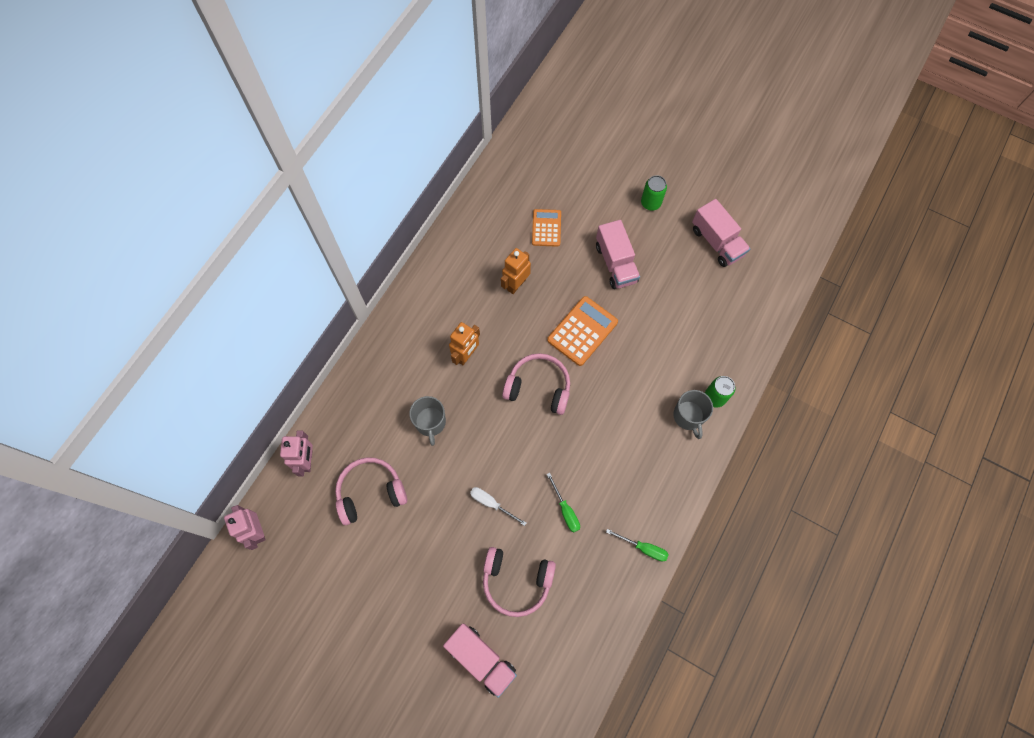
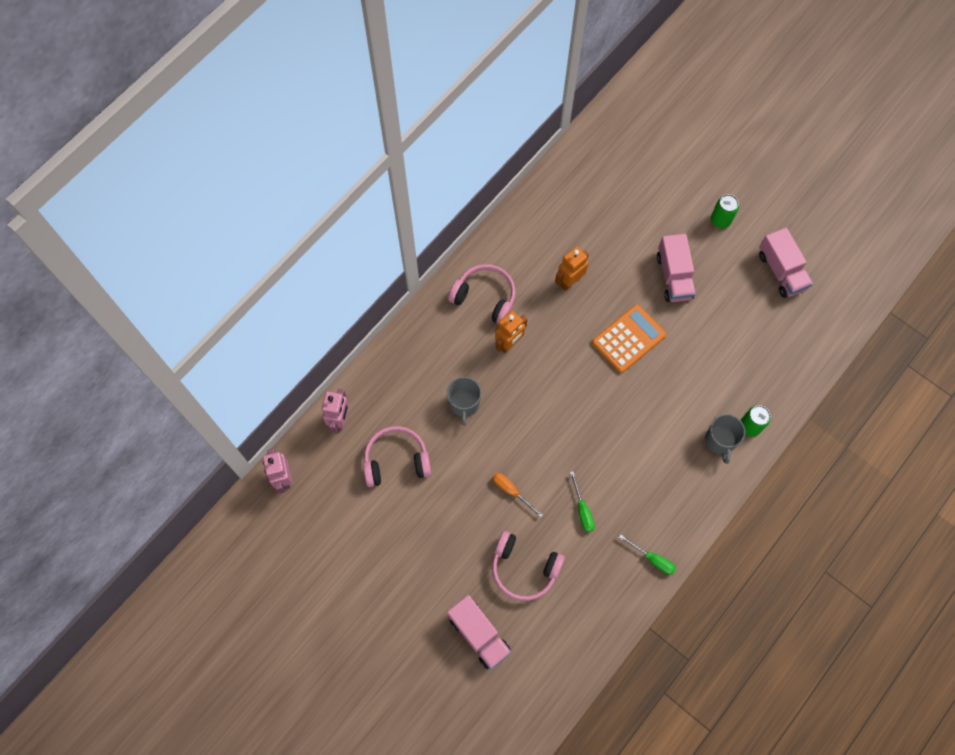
camera: 10 degrees right, 0 degrees up
(491, 503) = (511, 491): white screwdriver -> orange screwdriver
(538, 387) = (575, 387): pink headphones -> pink headphones (485, 297)
(546, 228) = (609, 229): orange calculator -> none

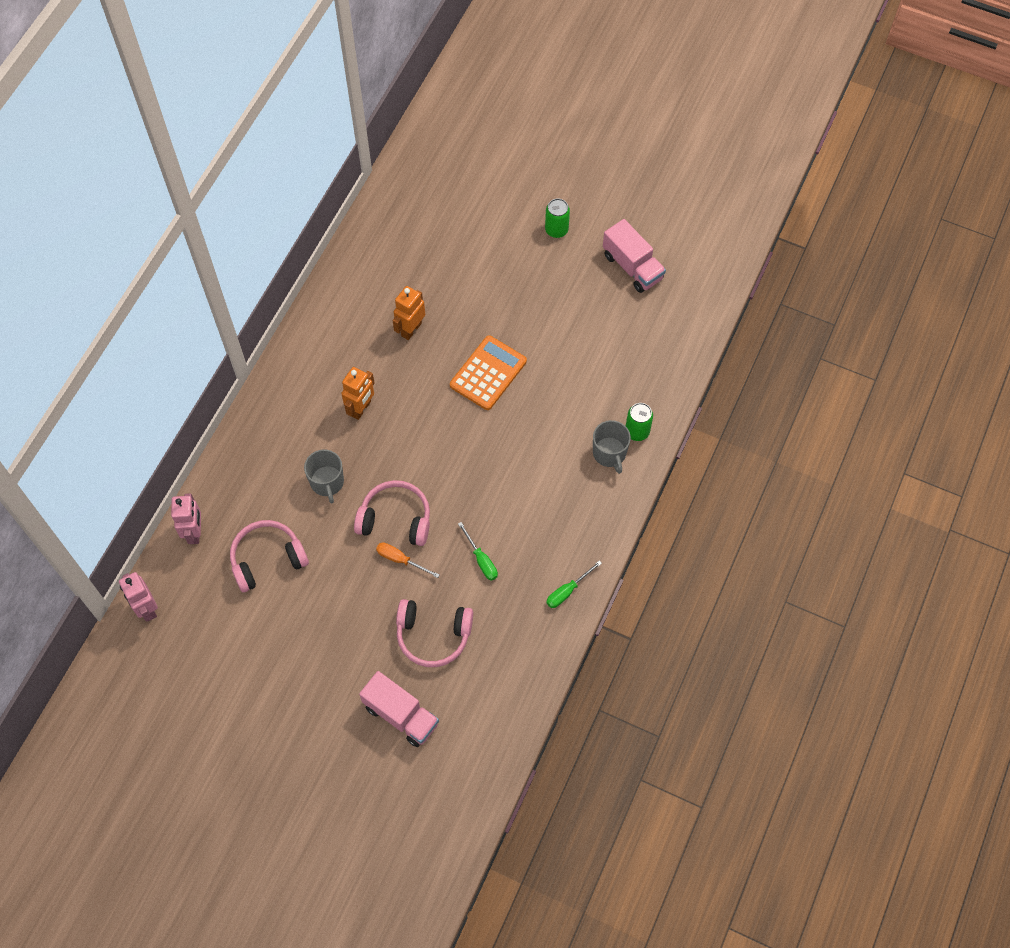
camera: 15 degrees left, 5 degrees down
(485, 297) = (323, 367): pink headphones -> pink headphones (395, 519)
(652, 559) = (567, 591): green screwdriver -> green screwdriver turned 120 degrees clockwise
(674, 276) = (521, 298): pink truck -> none

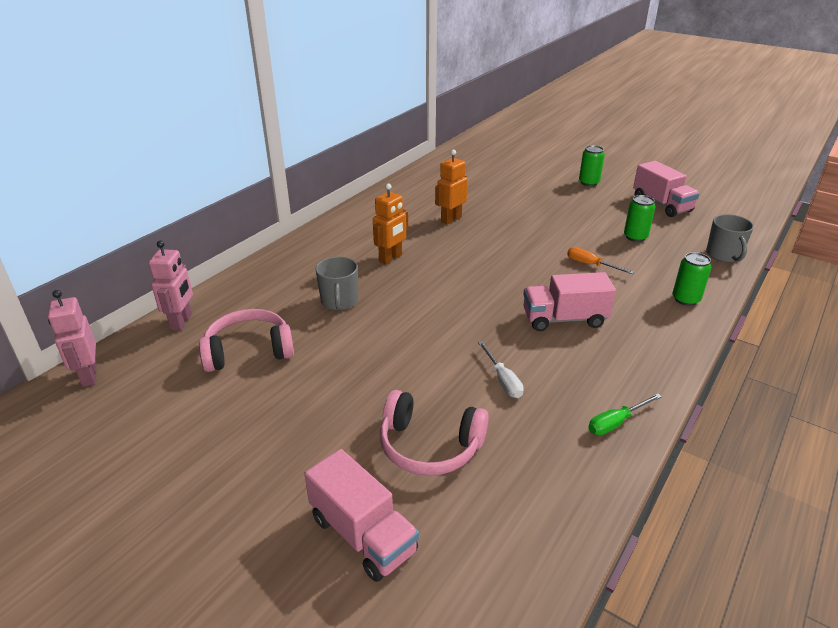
camera: 10 degrees right, 30 degrees down
(395, 519) = (406, 335): pink headphones -> none
(400, 560) = (403, 369): orange screwdriver -> orange screwdriver (590, 265)
(481, 560) = (503, 380): green screwdriver -> white screwdriver
(488, 373) = (522, 249): orange calculator -> none
(529, 476) = (564, 319): none -> pink truck
(600, 335) = (635, 237): none -> green can
(609, 453) = (656, 312): grey mug -> grey mug (724, 255)

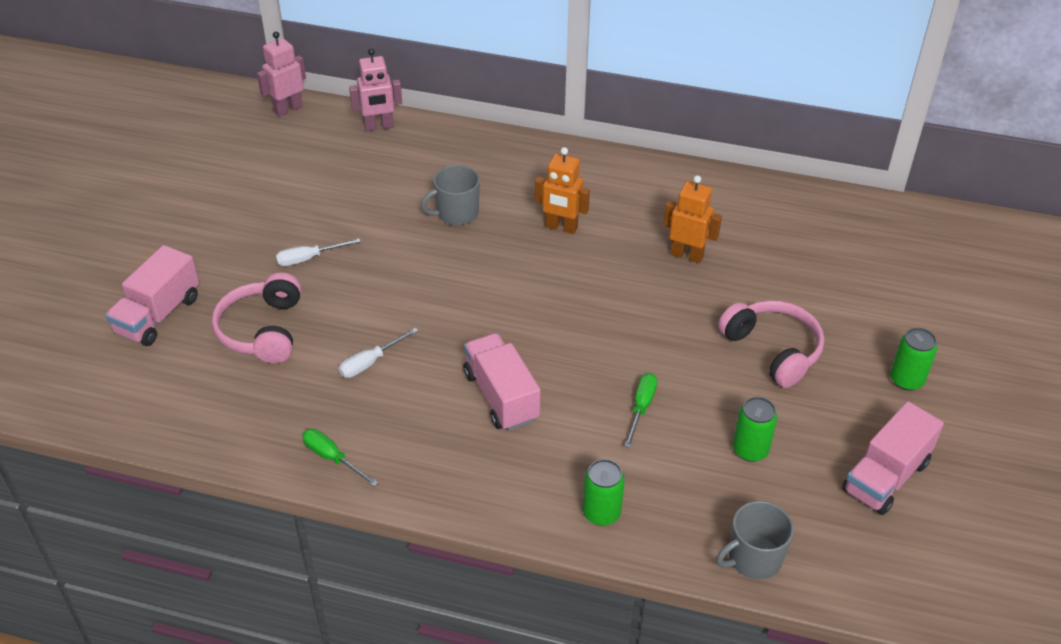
camera: 70 degrees right, 10 degrees up
(249, 351) = (352, 182): pink headphones -> pink headphones (773, 350)
(341, 397) = (308, 258): none -> white screwdriver
(590, 265) = (641, 408): orange screwdriver -> green screwdriver

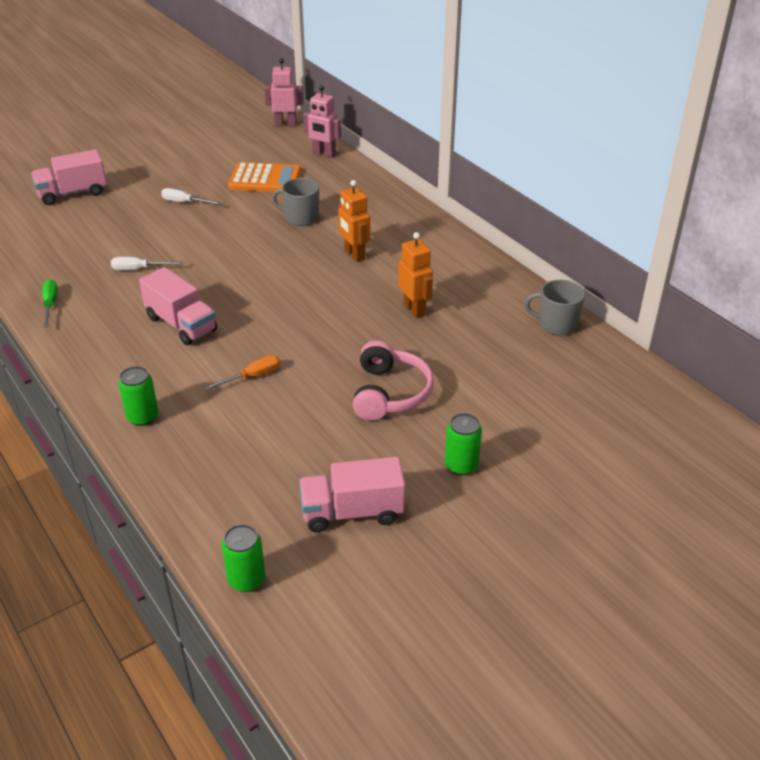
camera: 40 degrees right, 5 degrees down
(262, 330) = (110, 225): pink headphones -> none
(357, 187) = (265, 179): none -> orange calculator
(501, 396) = (181, 324): pink truck -> pink truck turned 120 degrees clockwise
(641, 408) = (252, 376): green screwdriver -> orange screwdriver
(750, 450) = (284, 440): green can -> green can (246, 579)
(753, 558) = (191, 499): grey mug -> grey mug (556, 324)

